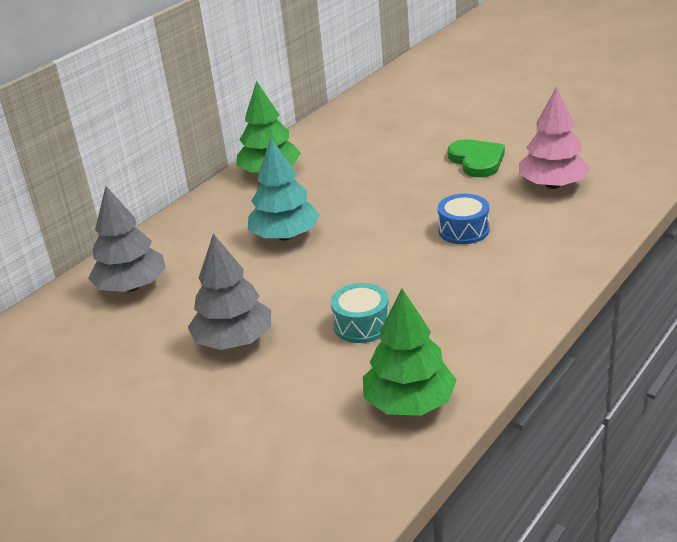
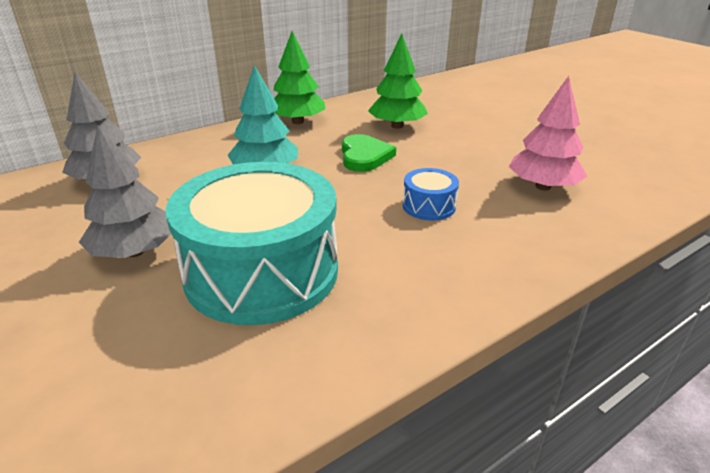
camera: 15 degrees right, 0 degrees up
(362, 325) = (261, 271): turquoise drum -> turquoise drum, size x2.40
(409, 403) = (235, 383): green tree -> green tree (397, 126)
(477, 161) = (480, 150): green heart -> green heart (364, 156)

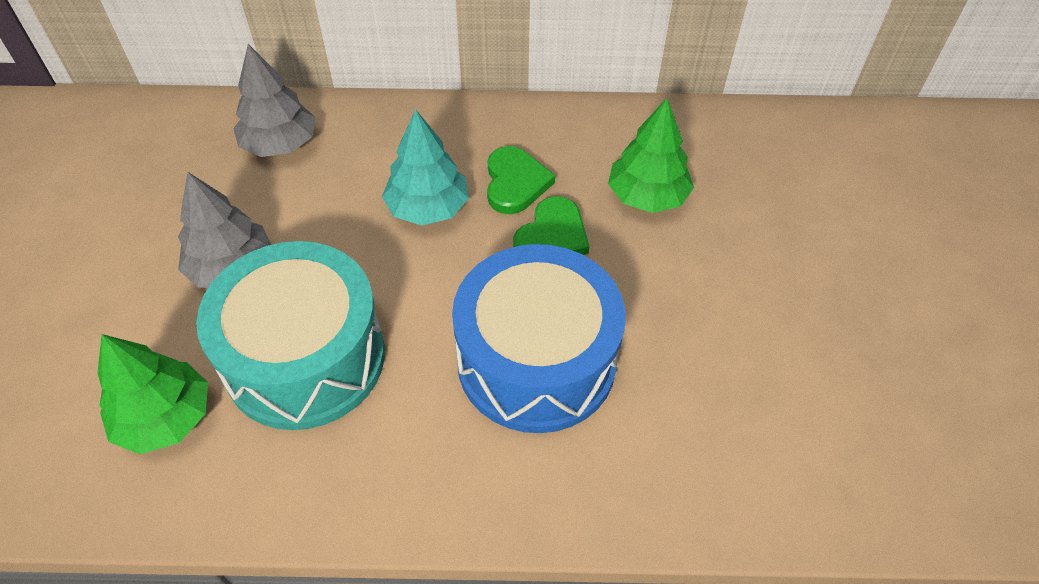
camera: 35 degrees right, 20 degrees up
(297, 122) = (538, 129): green tree -> green tree (165, 418)
(311, 144) = (515, 183): none -> green heart
(429, 206) = (536, 361): blue drum -> blue drum, size x2.40
(543, 186) = (700, 406): pink tree -> none

